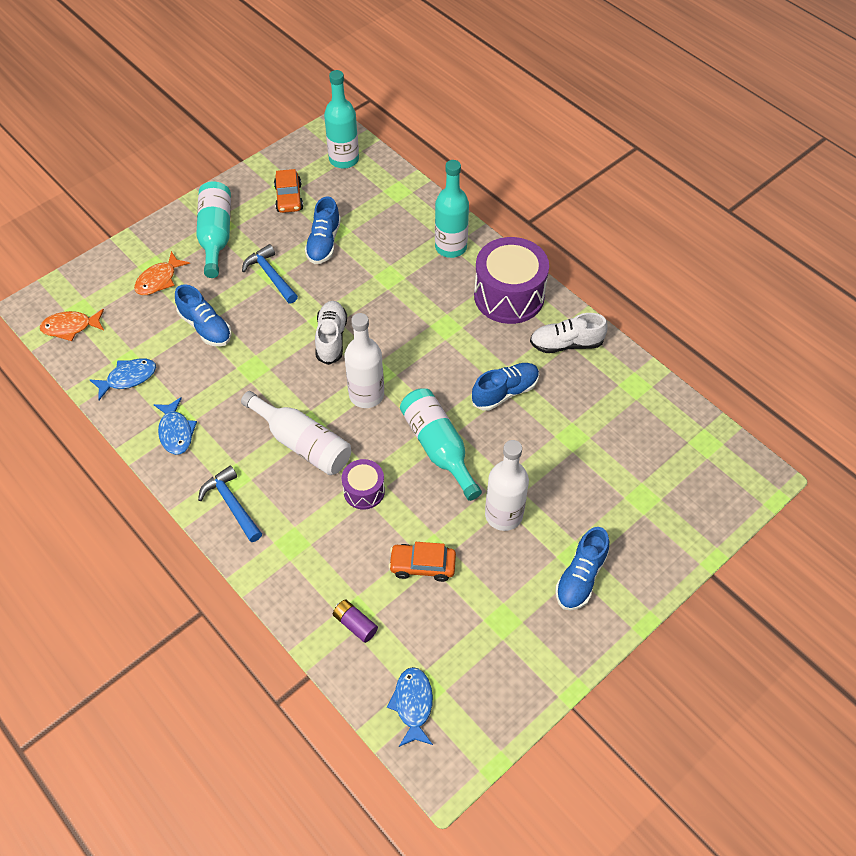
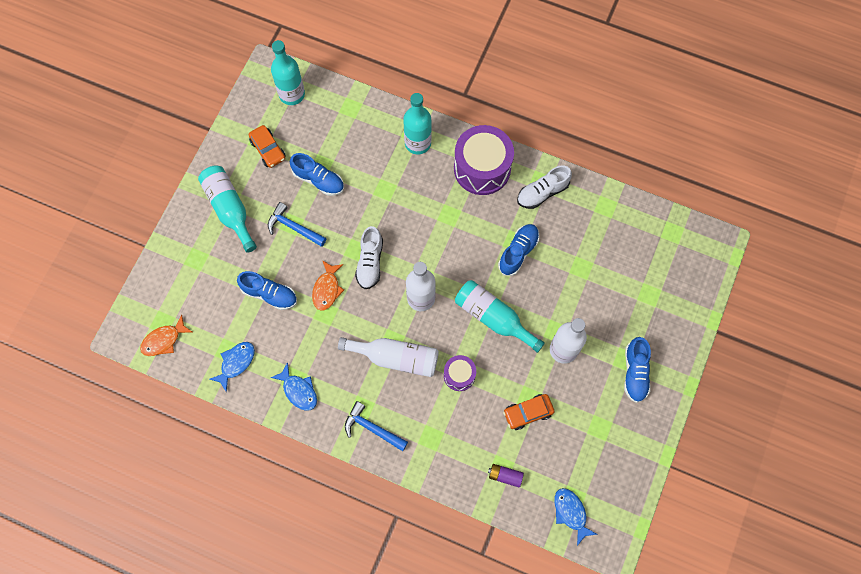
camera: 25 degrees left, 15 degrees up
(159, 280) = (208, 268): orange fish -> orange fish (327, 289)
(324, 243) = (318, 180): blue shoe -> blue shoe turned 45 degrees counterclockwise
(331, 338) = (370, 262): white shoe -> white shoe turned 150 degrees counterclockwise

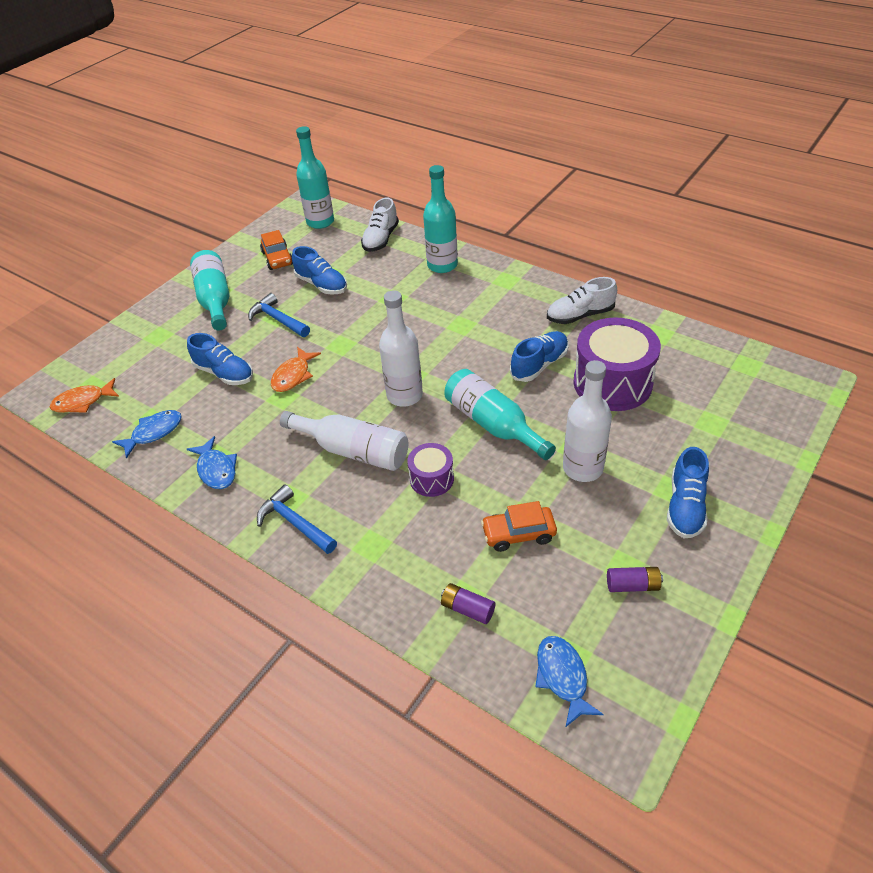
camera: 15 degrees right, 25 degrees down
(370, 262) = (353, 357): white shoe -> white shoe (381, 239)
(482, 168) = (511, 290): purple drum -> purple drum (612, 383)
(606, 441) = (632, 585): none -> purple battery

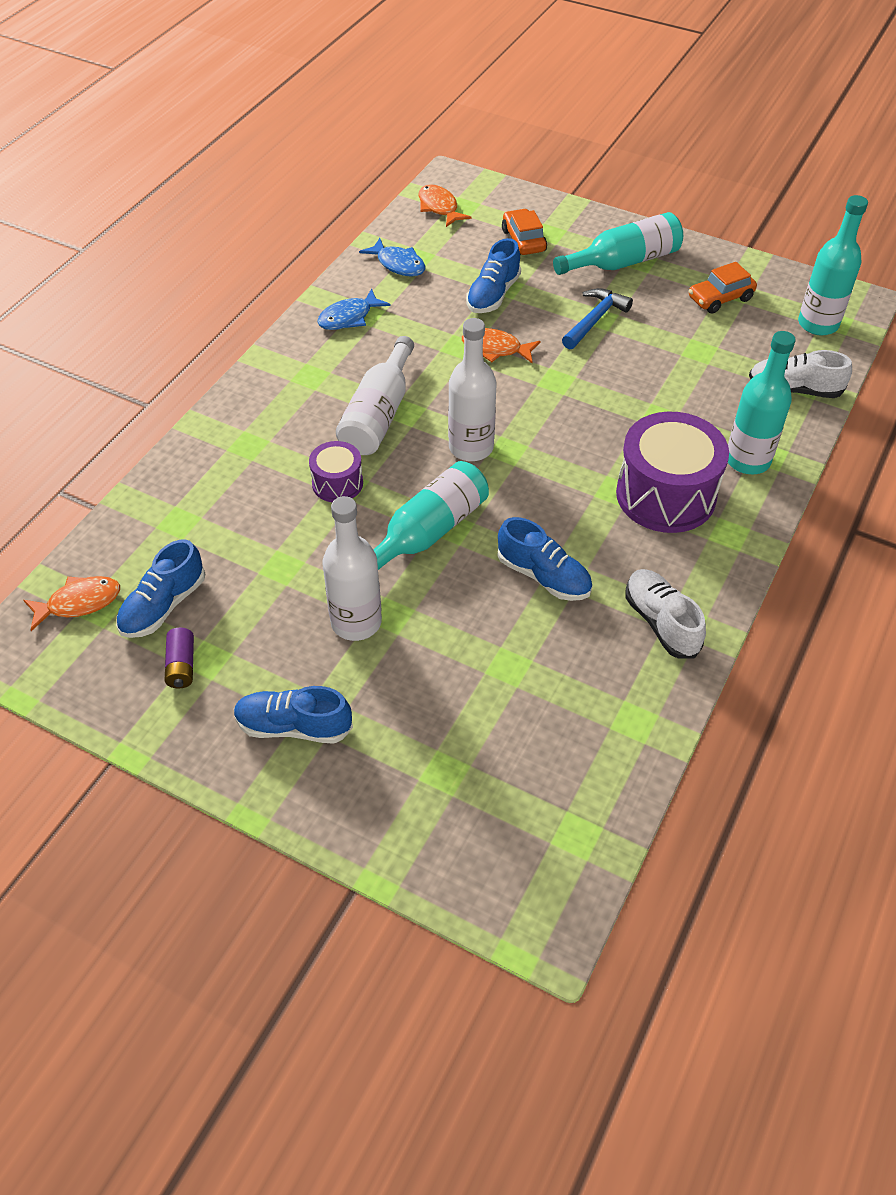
camera: 80 degrees right, 5 degrees up
(295, 523) = (278, 385): blue hammer -> none
(321, 285) = (673, 346): blue shoe -> blue shoe (163, 606)
(467, 609) = (164, 525): purple battery -> none
(518, 534) = (257, 563): orange car -> orange car (523, 241)
(562, 677) = (79, 603): blue fish -> orange fish
(612, 383) = (515, 658): purple drum -> purple drum (665, 495)

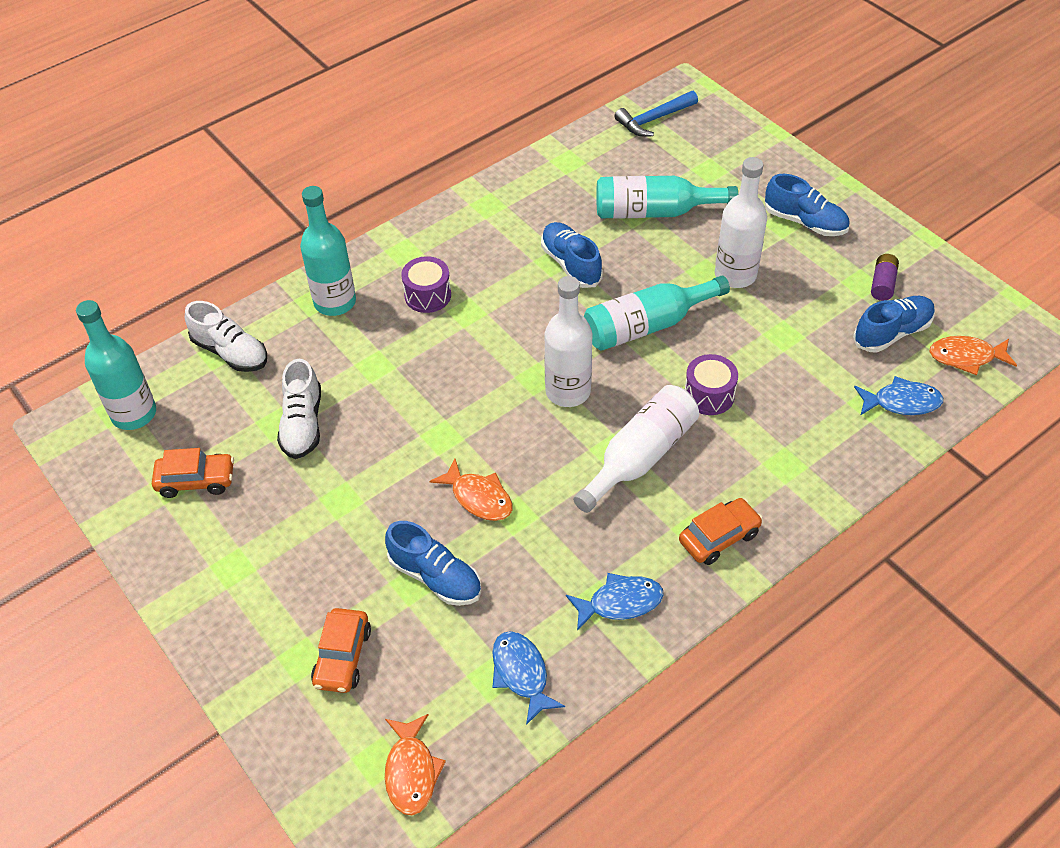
camera: 155 degrees left, 0 degrees up
(145, 533) = (901, 402): none -> blue fish
(288, 377) = (719, 537): none -> orange car
(493, 295) = (435, 577): blue shoe -> blue shoe turned 75 degrees clockwise
(595, 320) = (348, 499): blue hammer -> blue hammer (653, 120)
(623, 262) = (252, 573): turquoise bottle -> turquoise bottle (654, 212)
(661, 622) = (505, 209): white shoe -> white shoe (302, 424)
(665, 495) = (428, 295): purple drum -> purple drum, size x0.52

